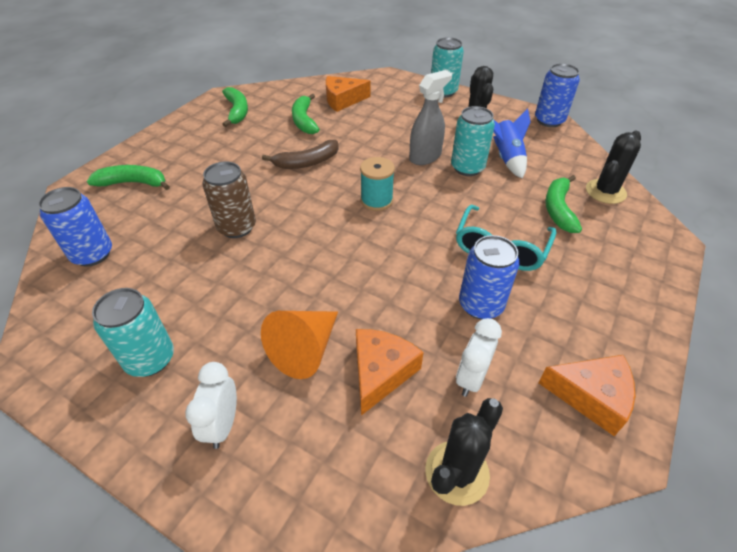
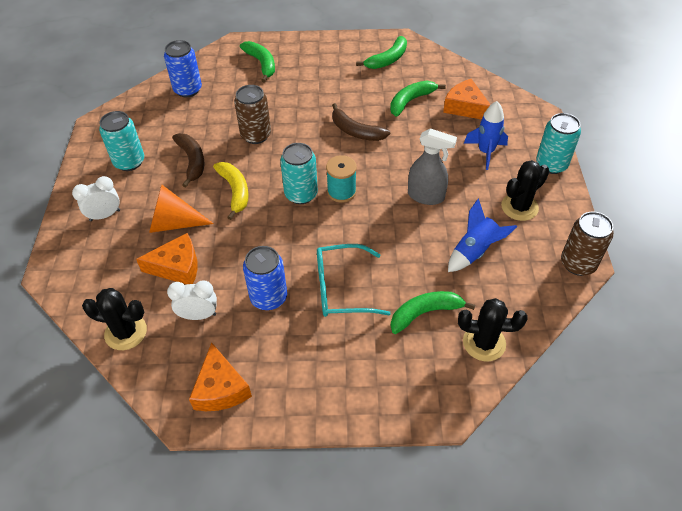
camera: 60 degrees right, 5 degrees up
(218, 294) = (192, 161): none -> brown banana
(304, 275) = (235, 191): none -> yellow banana
(403, 111) = (485, 152): none -> blue rocket
(467, 168) = (434, 230): turquoise can -> turquoise can (301, 194)
(549, 121) = (578, 264): blue can -> brown can

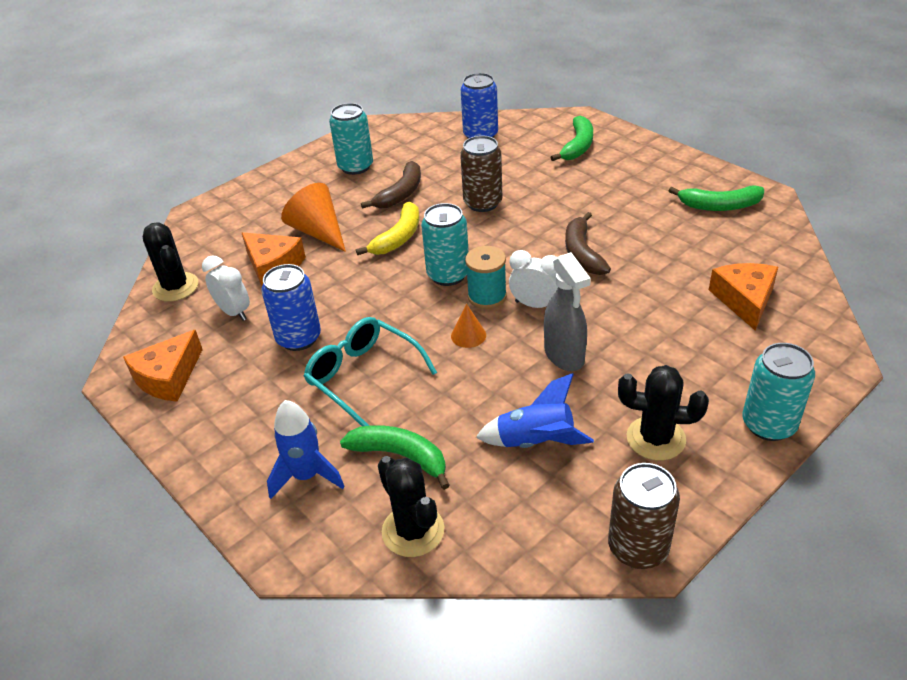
camera: 50 degrees right, 10 degrees down
(105, 215) = (283, 195): white clock -> white clock (535, 305)
(364, 221) = (468, 335): none -> orange cone
(411, 101) = (686, 258): green banana -> none
(485, 152) = (700, 358): blue rocket -> blue rocket (307, 476)

